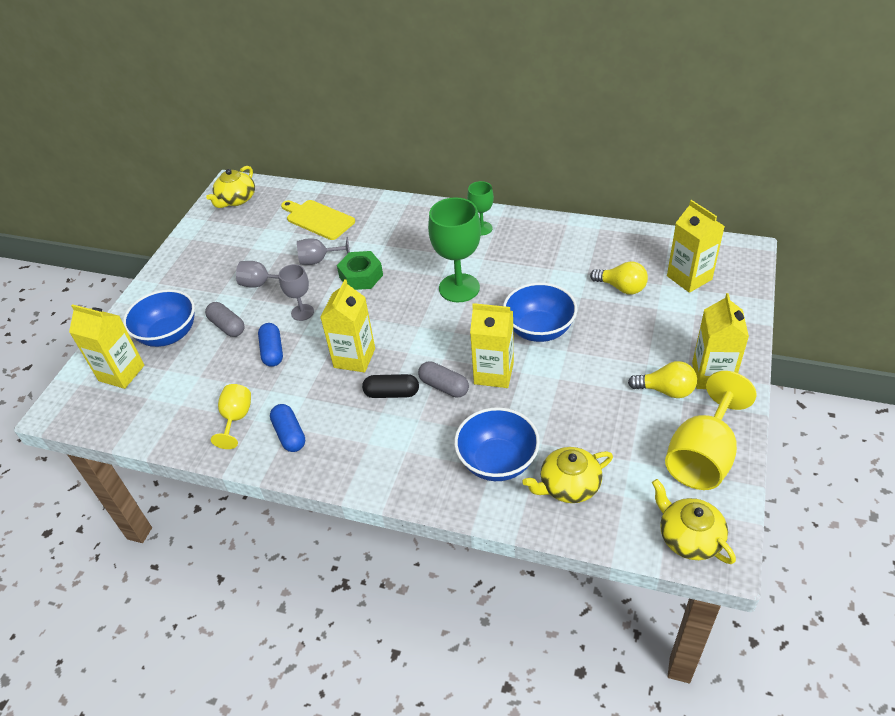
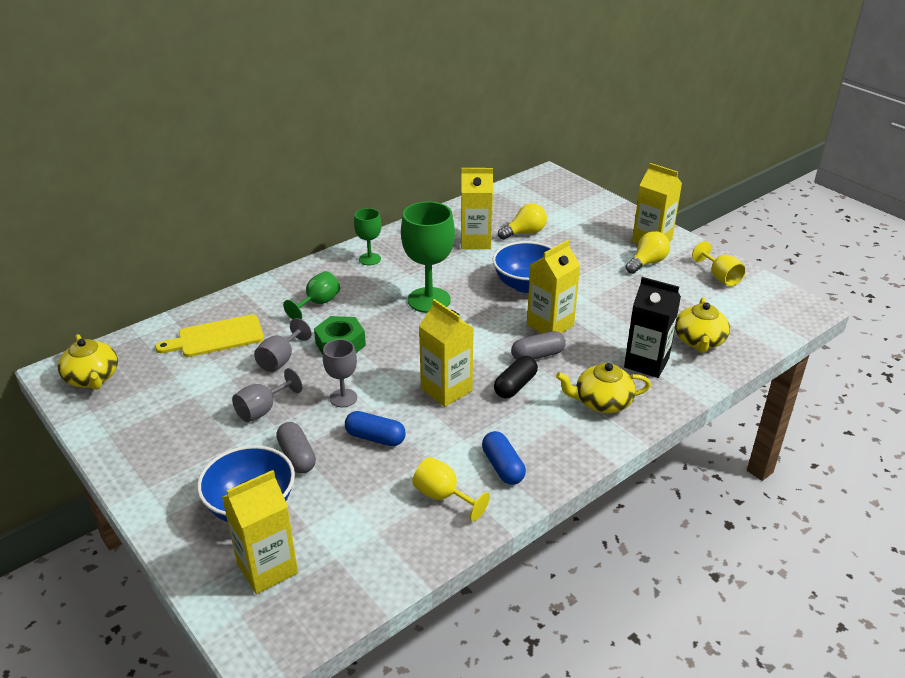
camera: 60 degrees left, 10 degrees down
(227, 326) = (297, 456): grey capsule -> grey capsule turned 75 degrees clockwise
(289, 434) = (502, 467): blue capsule -> blue capsule turned 60 degrees clockwise
(399, 238) = (318, 303): none -> green goblet
(497, 461) = (646, 363): blue bowl -> black carton
(689, 278) = (548, 205): yellow carton -> yellow carton (475, 241)
(689, 537) = (784, 314): yellow teapot -> yellow teapot (602, 402)
(702, 456) = (720, 277): yellow goblet -> yellow goblet, size x0.56

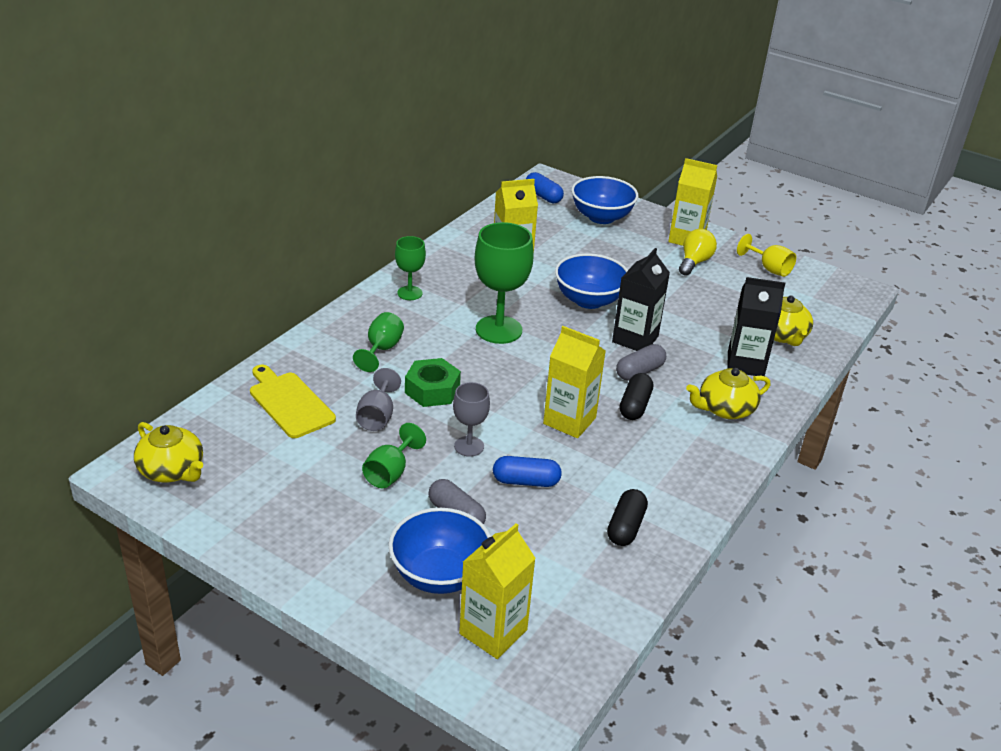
camera: 20 degrees left, 0 degrees up
(216, 337) = (289, 403): yellow cutting board -> yellow cutting board turned 90 degrees clockwise
(262, 410) = (390, 473): grey goblet -> green goblet
(443, 496) = (626, 527): yellow goblet -> black capsule
(502, 467) = (666, 488): blue capsule -> blue capsule (543, 196)
(524, 233) = (557, 245): yellow light bulb -> none
(550, 325) = (635, 339): yellow carton -> black carton
(580, 213) = (601, 217): none -> blue bowl

